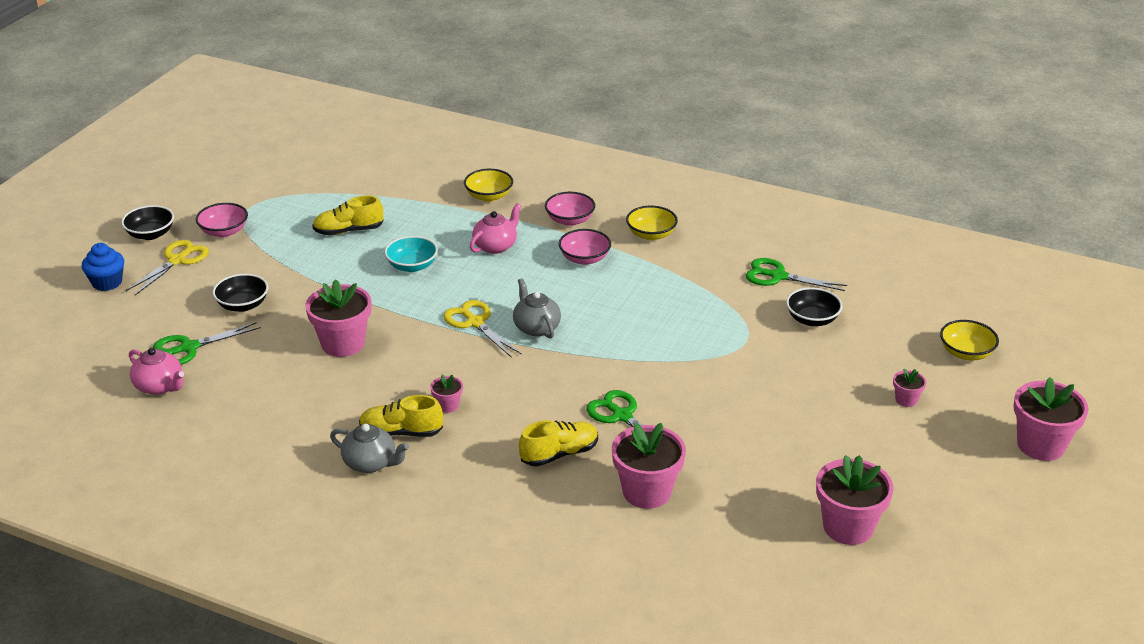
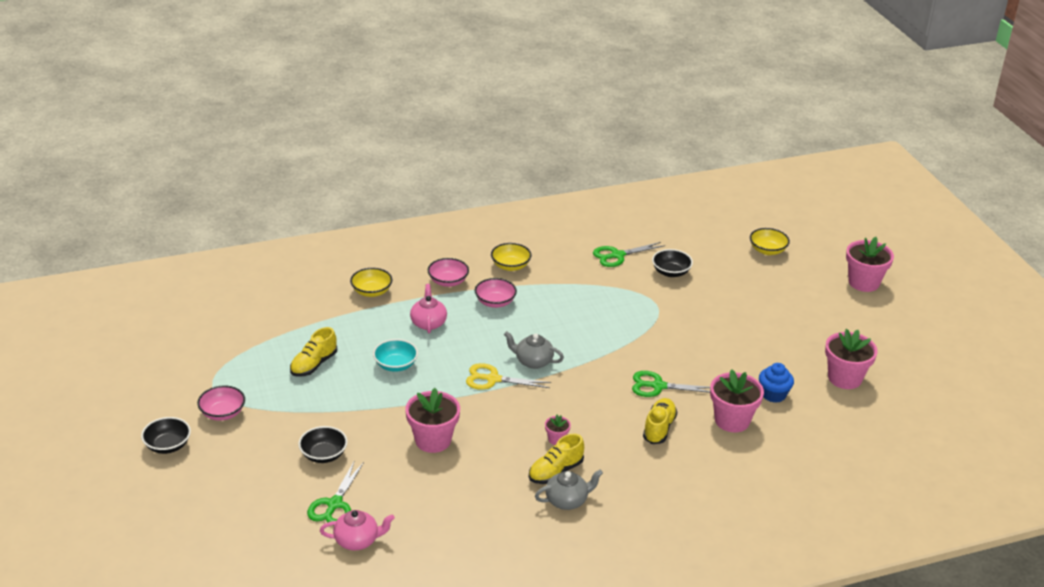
camera: 45 degrees left, 0 degrees up
(107, 283) = (194, 497): blue cupcake -> blue cupcake (773, 394)
(177, 260) = (222, 452): yellow scissors -> none
(906, 400) = (777, 293): pink flower pot -> none

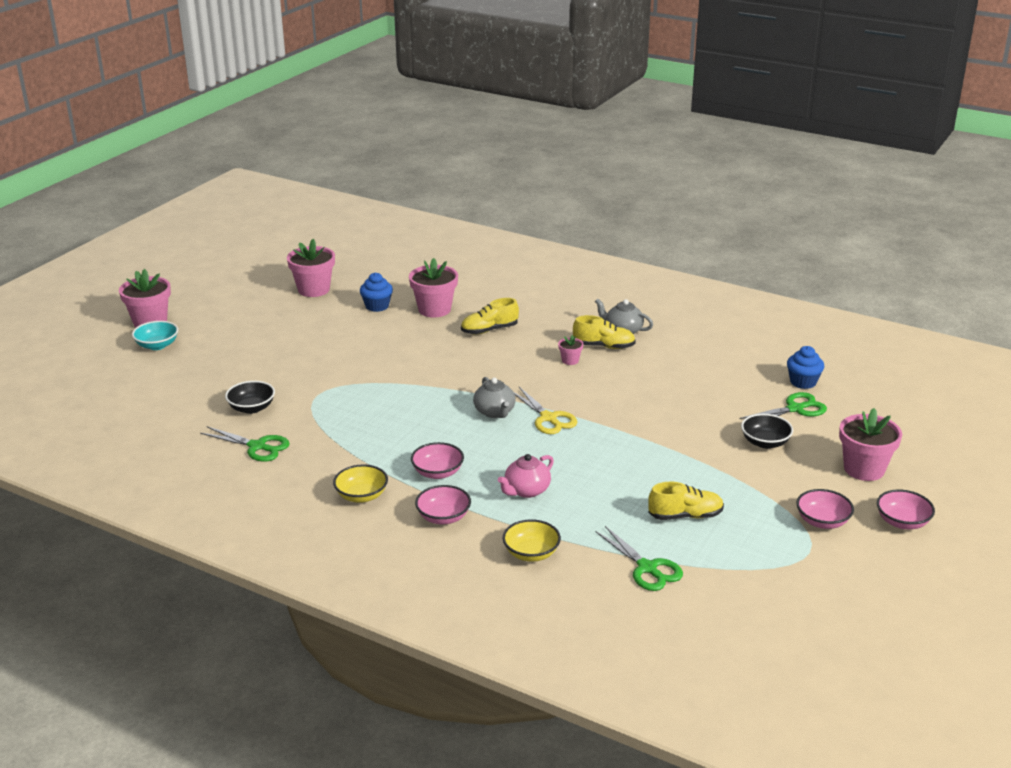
camera: 130 degrees left, 5 degrees down
(168, 445) = (902, 522): black bowl -> pink bowl
(357, 540) = (803, 382): pink teapot -> blue cupcake
(395, 365) = (611, 473): turquoise bowl -> turquoise bowl (157, 345)
(433, 440) = (662, 406): pink flower pot -> pink flower pot (864, 469)
(658, 386) = (438, 349): green scissors -> green scissors (647, 568)
(767, 250) = (145, 378): yellow bowl -> none

